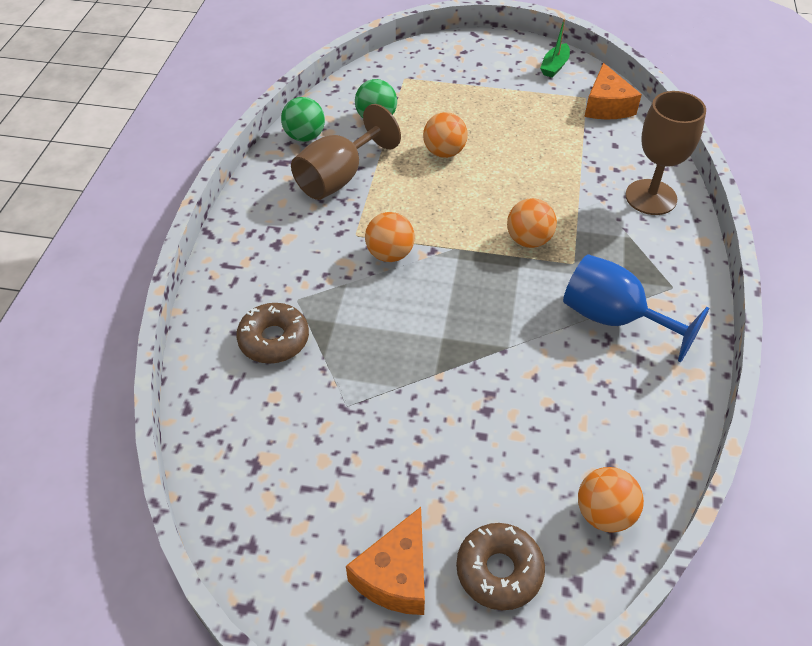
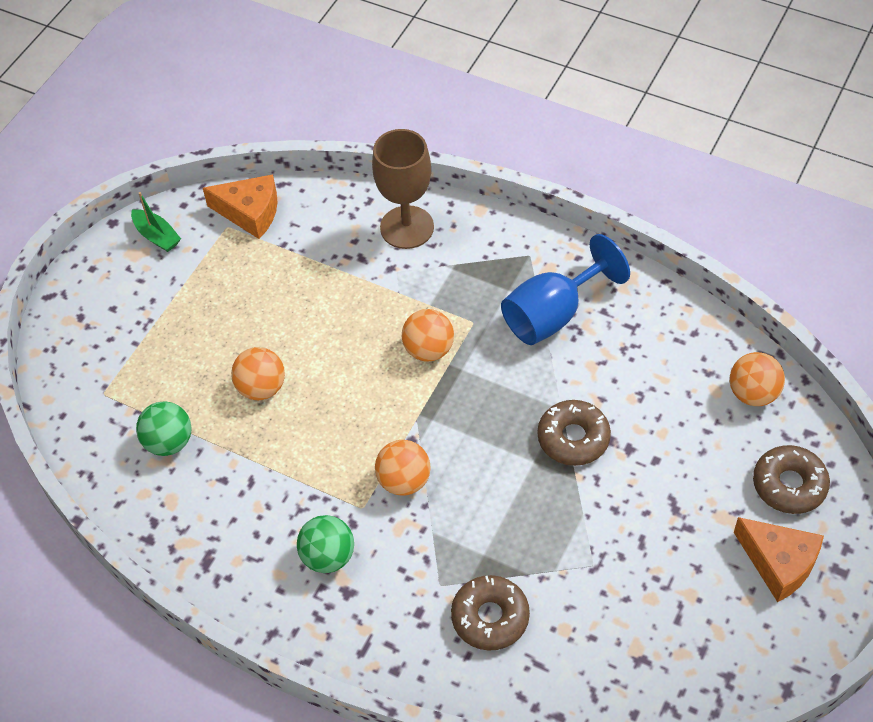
camera: 70 degrees left, 5 degrees up
(305, 136) = (169, 527): green ball -> green ball (328, 556)
(339, 178) = (261, 505): brown goblet -> none
(479, 362) = (573, 438): none -> brown donut

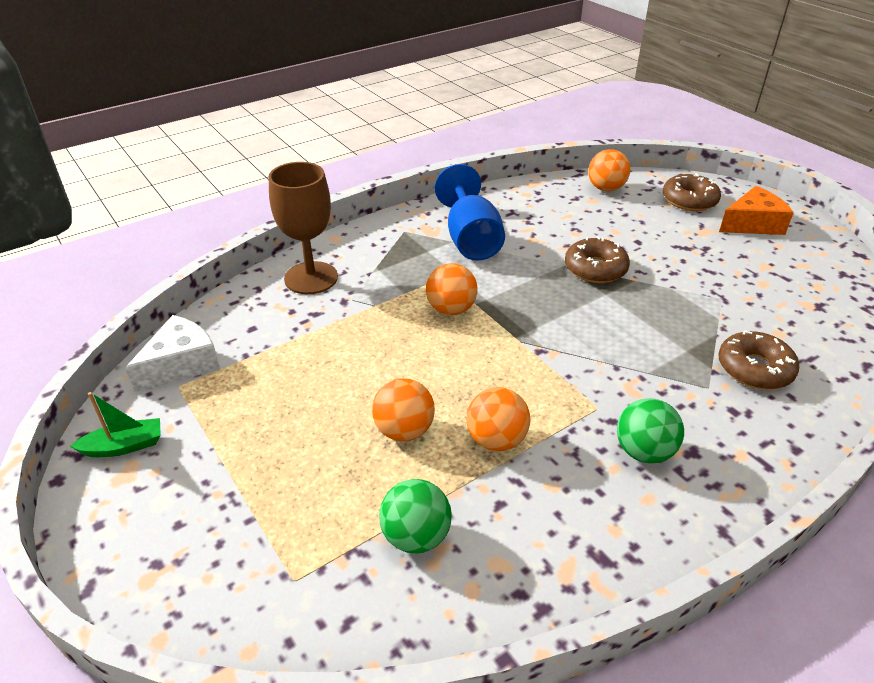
camera: 65 degrees left, 15 degrees down
(250, 213) = (181, 364): orange cheese -> white cheese
(404, 481) = (582, 370): orange ball -> orange ball (496, 440)

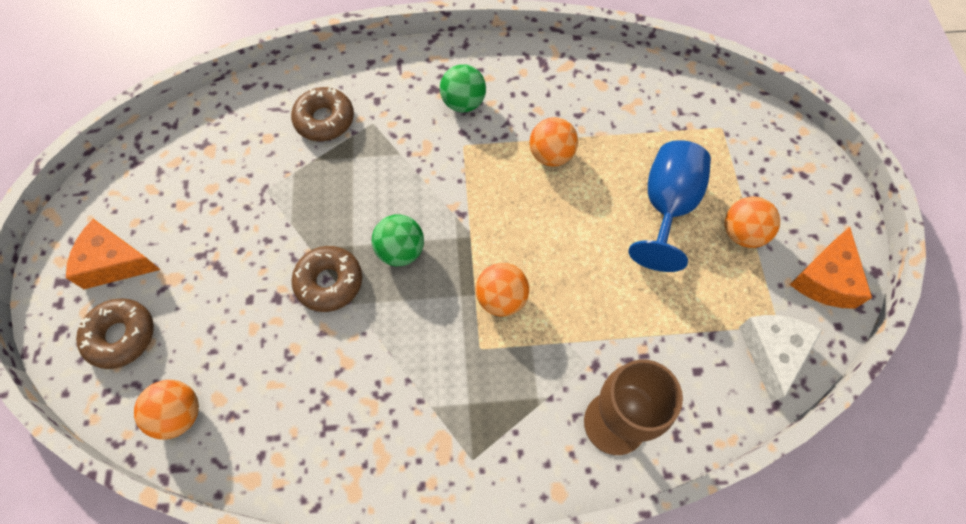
camera: 150 degrees left, 25 degrees up
(124, 446) = (825, 279): green boat -> orange cheese
(181, 364) = (772, 352): white cheese -> white cheese turned 120 degrees clockwise
(404, 430) = (610, 193): orange ball -> orange ball (742, 233)
(416, 536) = (640, 119): green ball -> green ball (400, 251)
(471, 239) = (410, 399): blue goblet -> blue goblet (666, 207)

